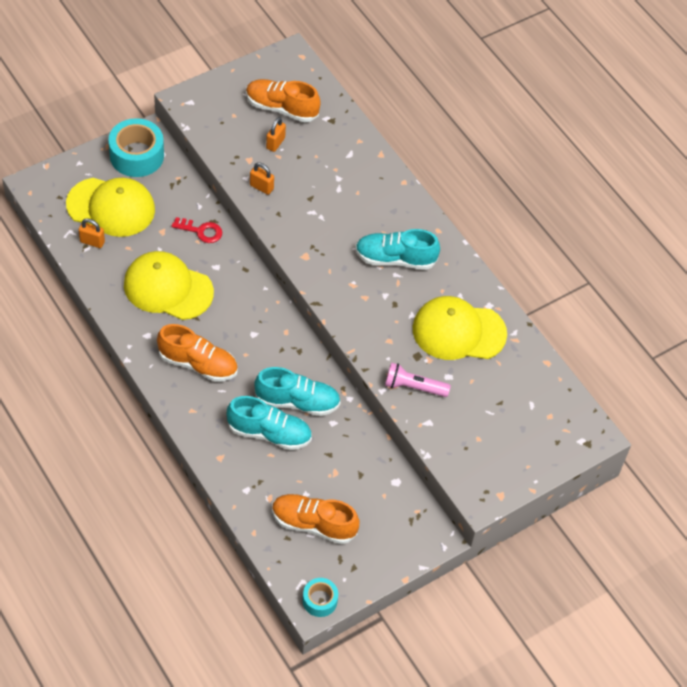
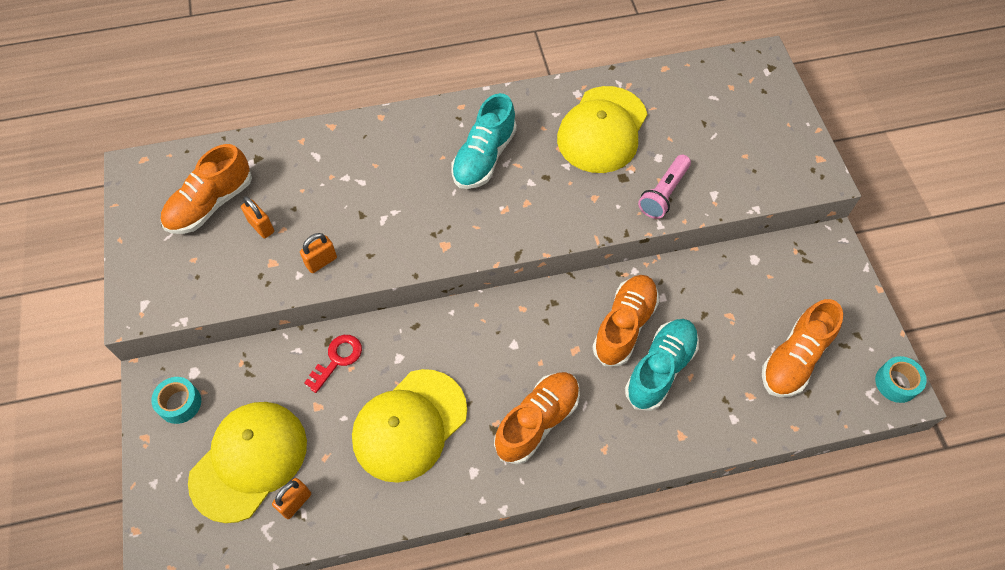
camera: 65 degrees left, 5 degrees up
(137, 155) = (180, 403): turquoise tape -> turquoise tape, size x0.55
(297, 402) = (624, 326): turquoise shoe -> orange shoe

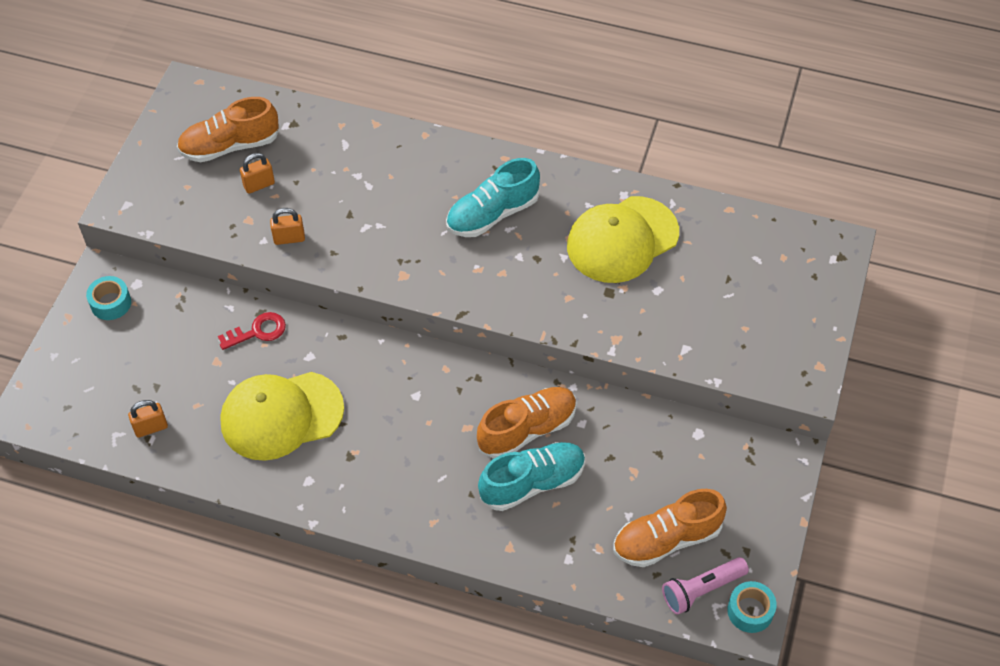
camera: 30 degrees right, 5 degrees down
(249, 461) = (136, 376): yellow cap -> none
(261, 226) = (259, 185): orange padlock -> orange padlock turned 75 degrees clockwise
(537, 421) = (391, 469): orange shoe -> none
(664, 193) = (637, 325): pink flashlight -> pink flashlight (702, 590)

